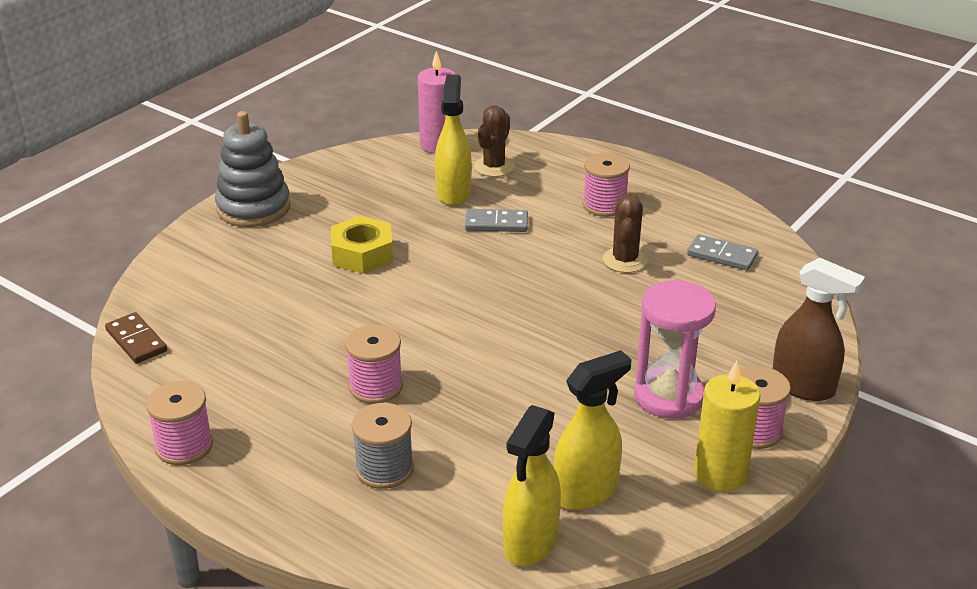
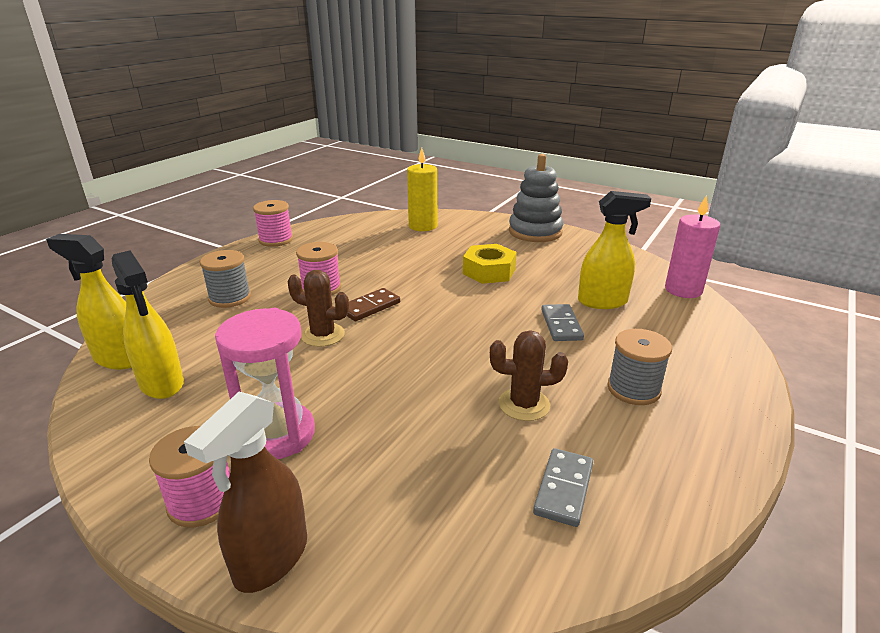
camera: 85 degrees right, 5 degrees down
(136, 341) = (377, 218): brown domino -> brown domino (370, 307)
(494, 167) = (665, 319): brown cactus -> brown cactus (323, 335)
(604, 205) = (633, 389): pink spool -> grey spool
(720, 474) = (143, 469): yellow candle -> yellow candle (423, 226)

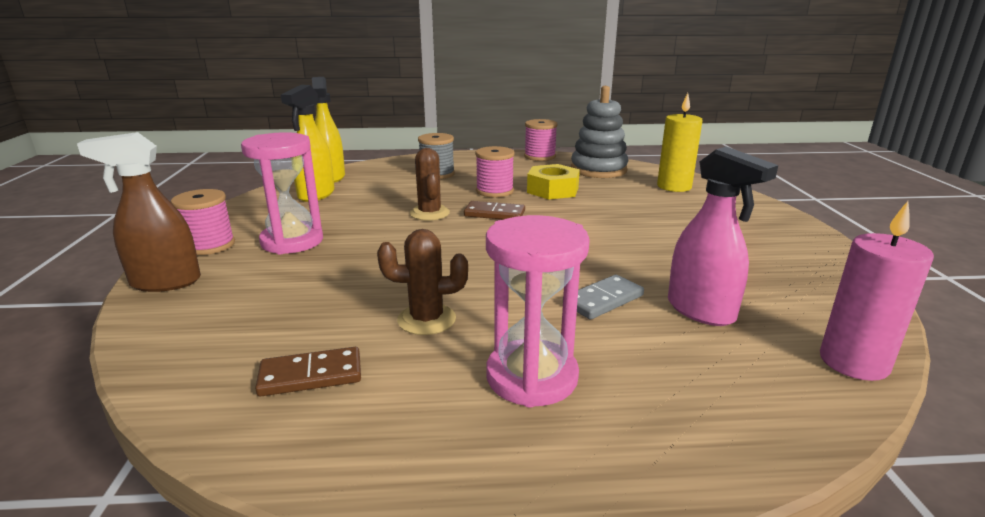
camera: 55 degrees right, 5 degrees down
(489, 271) = (646, 236): yellow nut -> yellow nut (552, 190)
(524, 404) = (426, 319): brown cactus -> brown cactus turned 60 degrees counterclockwise
(535, 232) = (787, 232): grey stacking toy -> grey stacking toy (598, 170)
(564, 489) = (311, 375): grey domino -> brown domino
(603, 302) = (701, 311): yellow spray bottle -> pink spray bottle
(633, 389) = (531, 377): grey spool -> pink hourglass

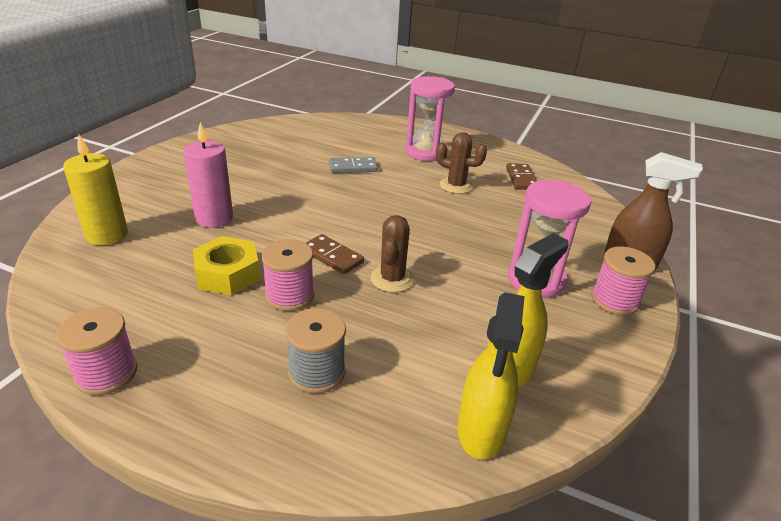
camera: 155 degrees left, 10 degrees up
(311, 375) = (521, 179): brown domino -> brown domino turned 75 degrees clockwise
(598, 170) = (107, 297): grey stacking toy -> none
(701, 311) = (314, 150): pink spray bottle -> none
(853, 362) = (294, 122): pink candle -> pink candle (214, 218)

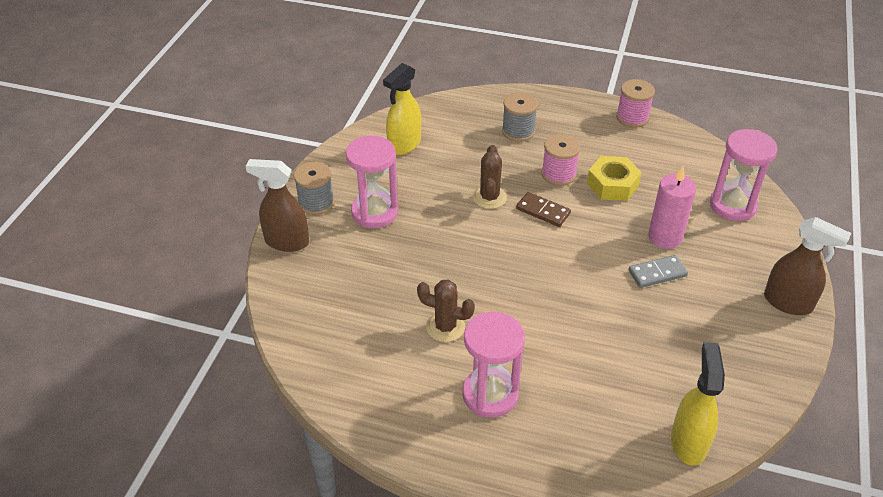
camera: 175 degrees right, 10 degrees up
(107, 235) = (732, 205): yellow candle -> pink hourglass
(154, 165) = (788, 303): none -> brown spray bottle
(353, 167) = (572, 340): grey domino -> grey domino (657, 273)
(481, 431) = (422, 115): yellow spray bottle -> yellow spray bottle (688, 442)
(521, 179) = (365, 356): brown domino -> none
(614, 300) = (316, 203): pink spool -> grey spool

